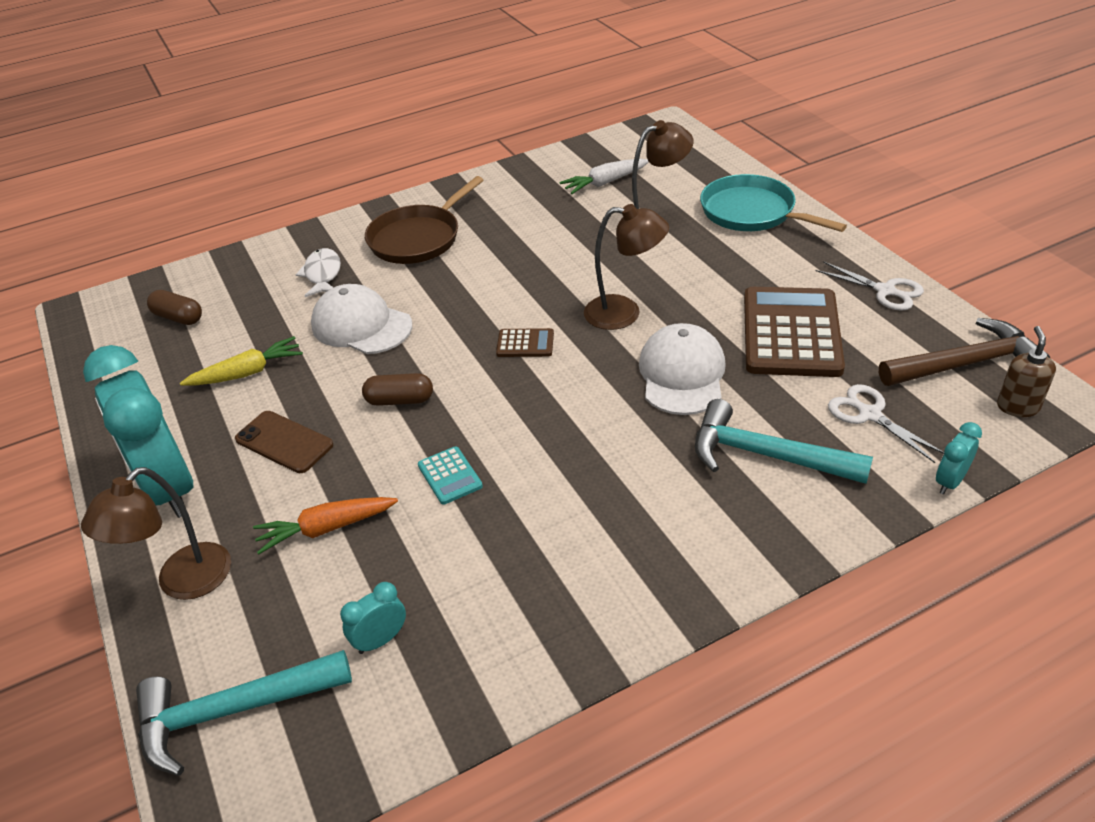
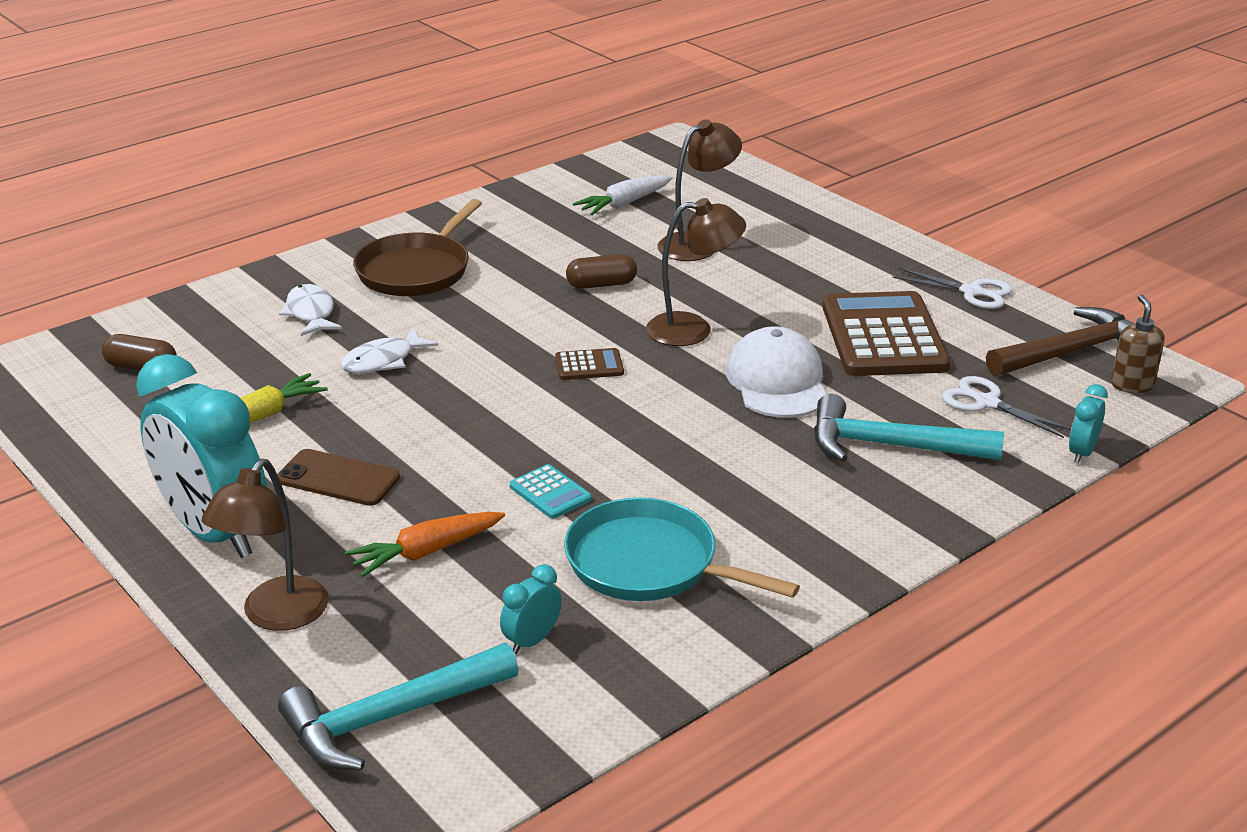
camera: 15 degrees left, 10 degrees down
(361, 325) = (383, 361): white cap -> white fish
(400, 400) = (462, 429): brown capsule -> brown capsule (601, 285)
(751, 212) = (804, 226): turquoise pan -> turquoise pan (648, 563)

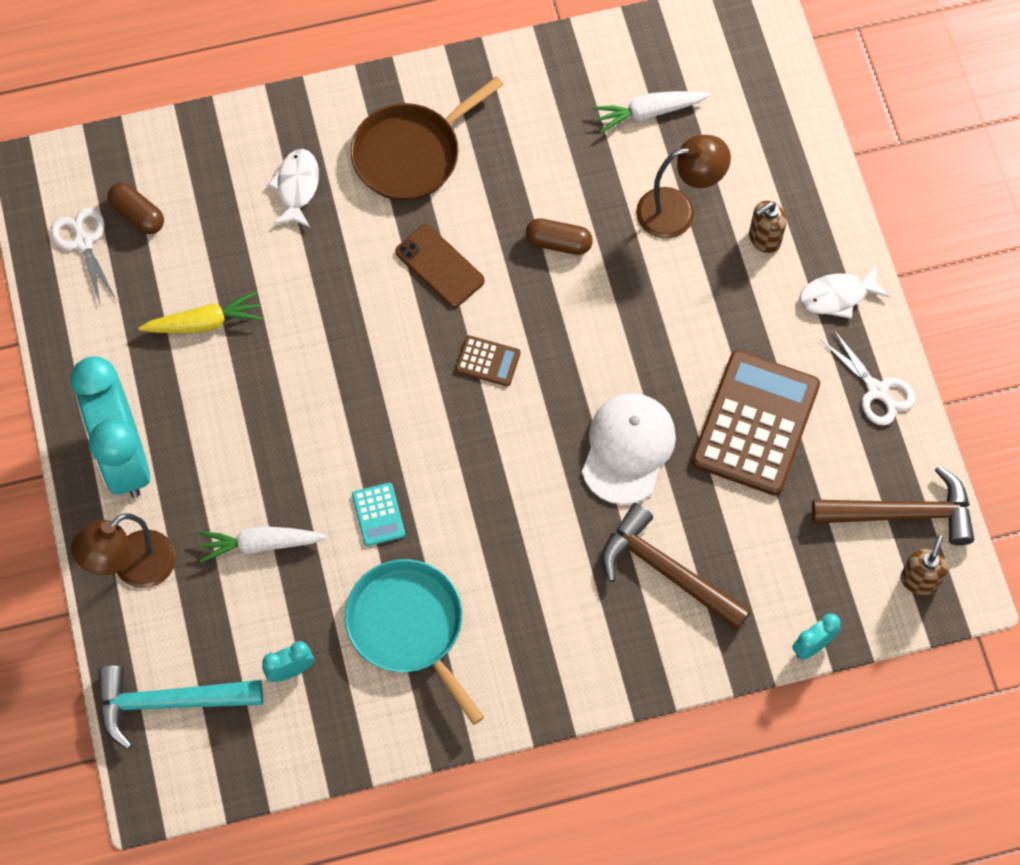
camera: 25 degrees right, 35 degrees up
(338, 478) = (233, 429): brown phone -> brown phone (440, 266)
(383, 361) = (327, 284): white fish -> white fish (837, 296)
(426, 552) = (260, 544): orange carrot -> white carrot
(693, 329) = (600, 345): brown lamp -> none
(788, 241) = (764, 239): none -> brown soap dispenser
(890, 446) = (666, 571): turquoise hammer -> brown hammer
(987, 403) = (781, 551): white scissors -> white scissors (83, 242)

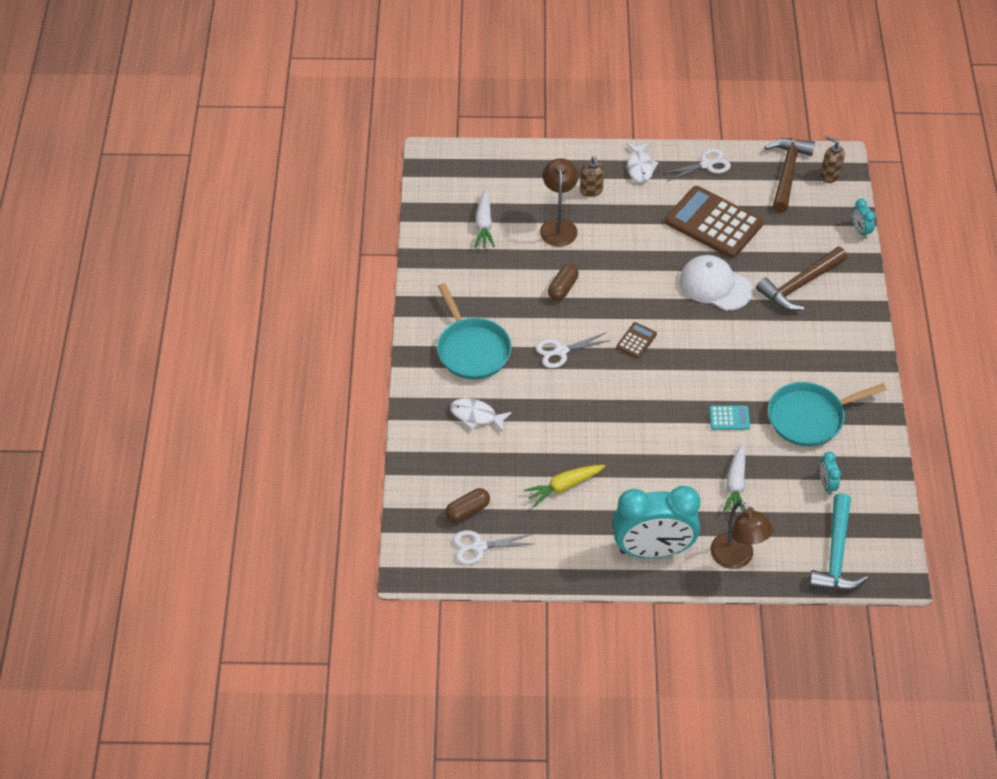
camera: 75 degrees left, 15 degrees down
(204, 322) = (564, 486): yellow carrot -> yellow carrot turned 120 degrees counterclockwise
(411, 154) = (472, 350): brown pan -> turquoise pan
(440, 266) = (560, 351): brown phone -> white scissors

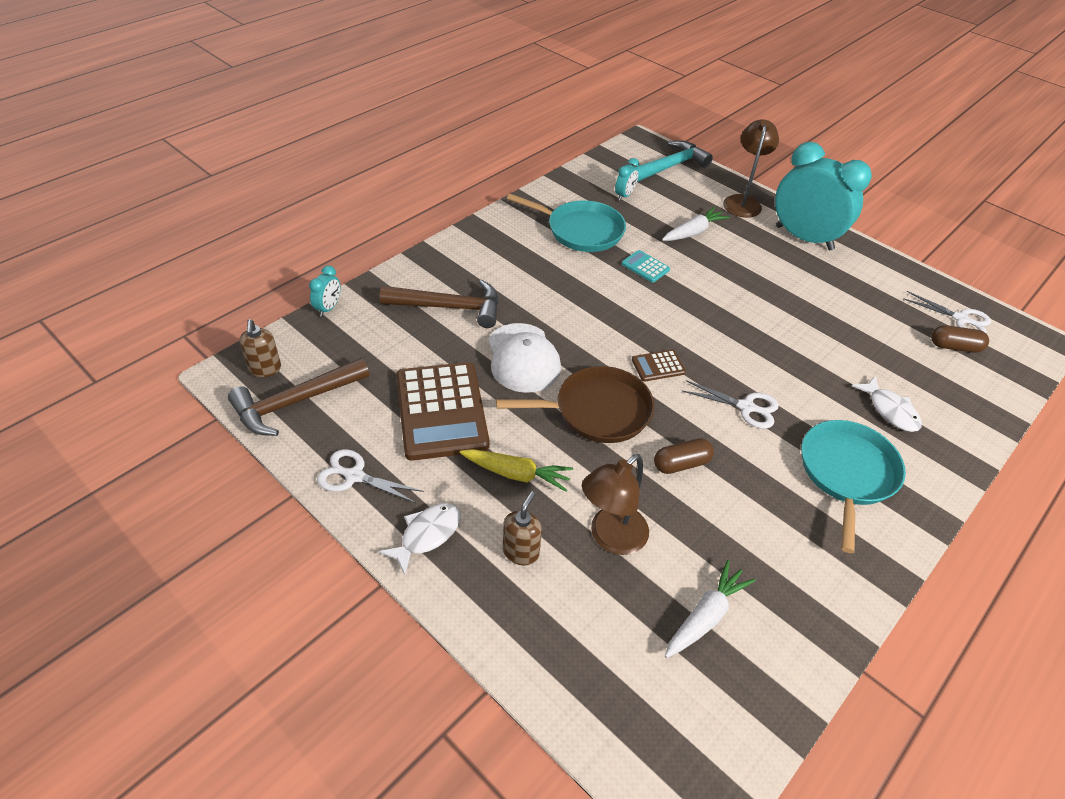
camera: 140 degrees left, 5 degrees down
(564, 486) = (844, 311): yellow carrot -> yellow carrot (516, 474)
(637, 285) = (597, 410): none -> brown pan

